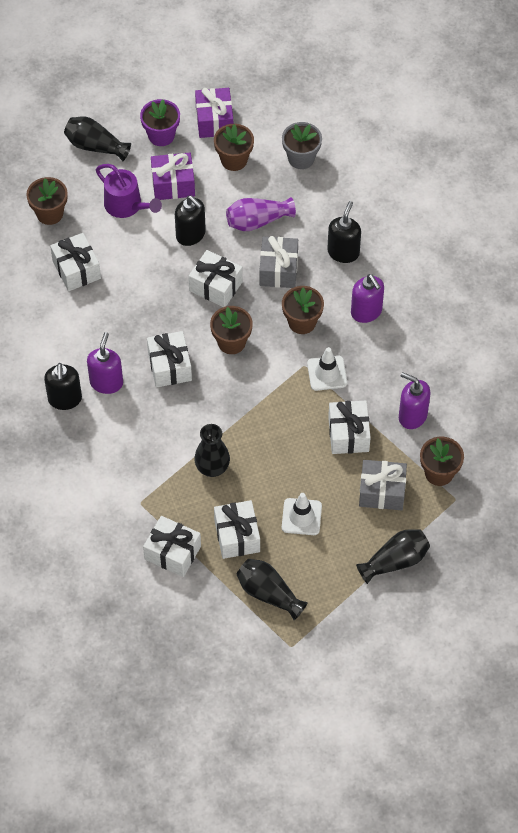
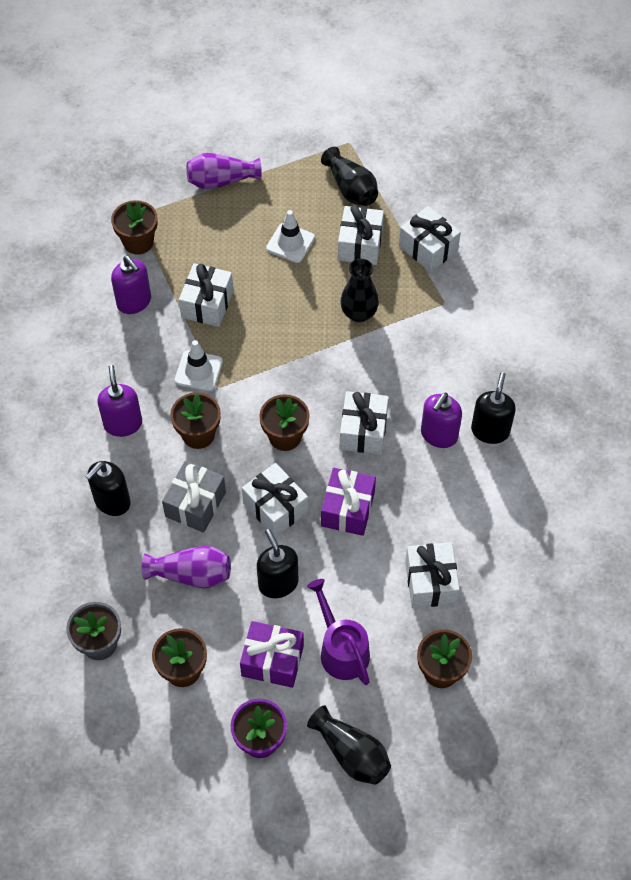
camera: 160 degrees left, 0 degrees up
(214, 121) = (182, 739): purple gift -> purple gift (347, 509)
(382, 492) = (202, 242): grey gift -> none
(395, 561) = (221, 181): black vase -> purple vase

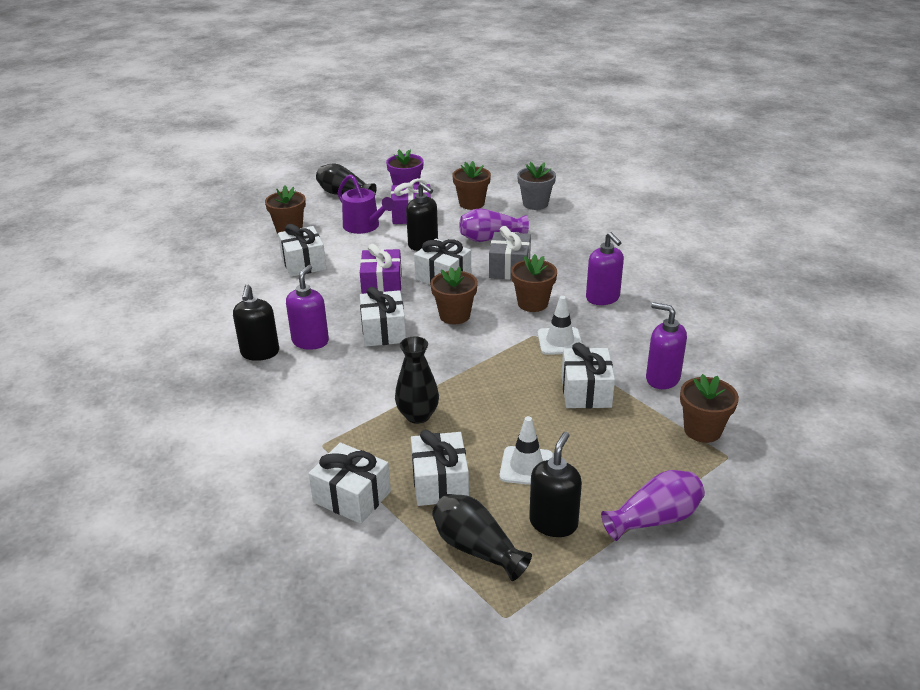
camera: 165 degrees right, 25 degrees down
(112, 501) = (577, 258): black soap dispenser -> black soap dispenser (553, 523)

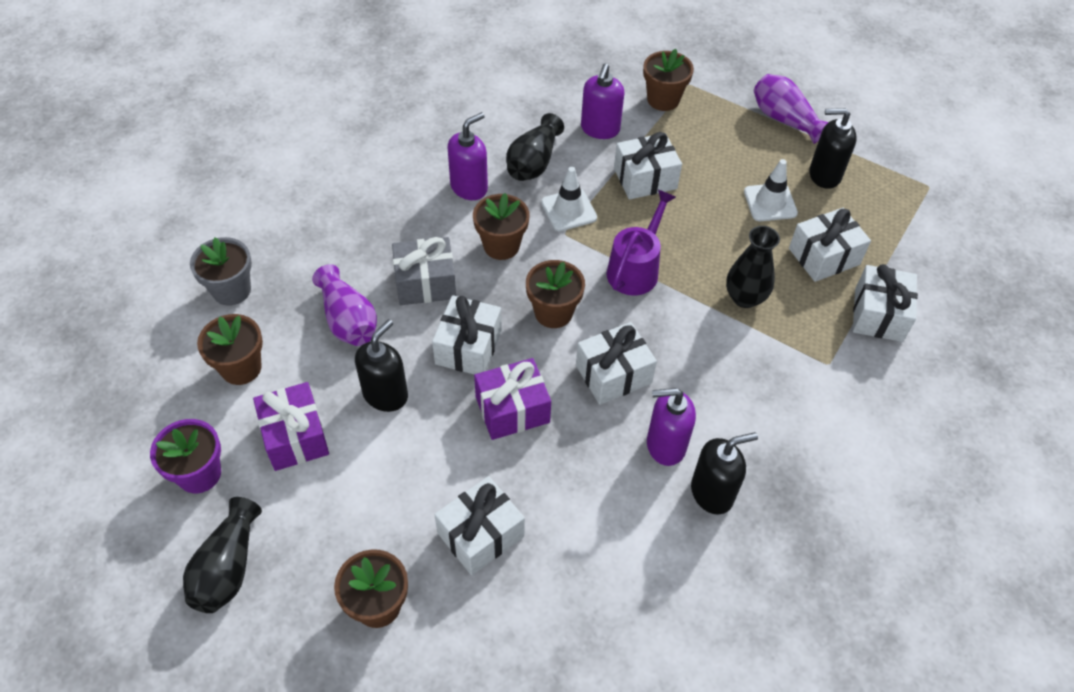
camera: 110 degrees left, 20 degrees up
(364, 226) = (345, 492): purple watering can -> purple watering can (635, 269)
(477, 548) = (879, 215): black vase -> black vase (533, 162)

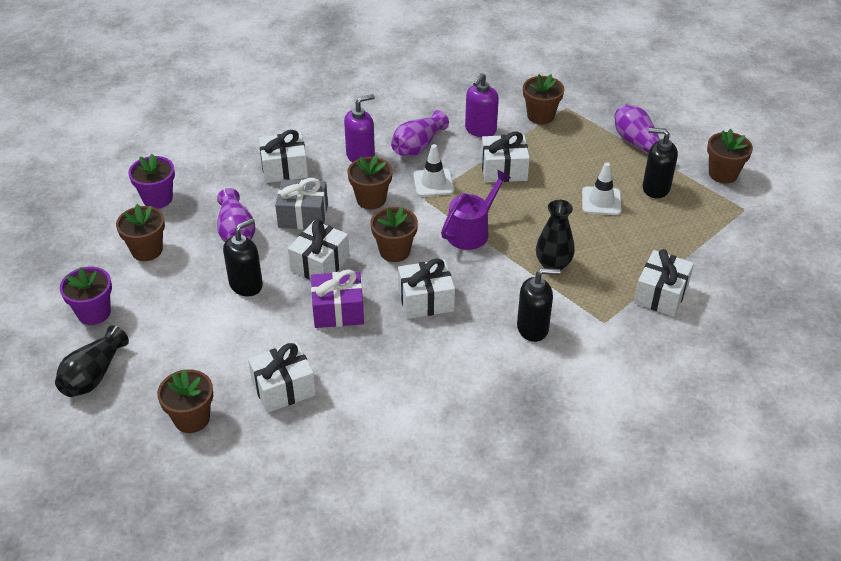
camera: 15 degrees right, 10 degrees down
(231, 290) = (157, 198): grey flower pot -> purple flower pot
(295, 437) = (170, 301): purple gift -> none
(533, 162) = (418, 146): black vase -> purple vase
(665, 445) = (448, 355): purple soap dispenser -> none
(712, 492) = (473, 393): black soap dispenser -> black soap dispenser (533, 328)
(824, 256) = (631, 246): white gift -> white gift (284, 169)
(890, 144) = (723, 174): none -> brown flower pot

